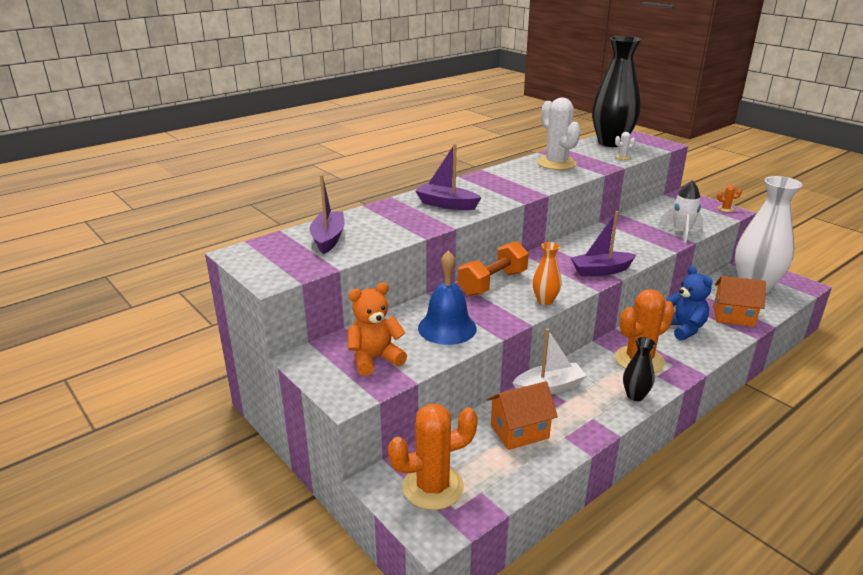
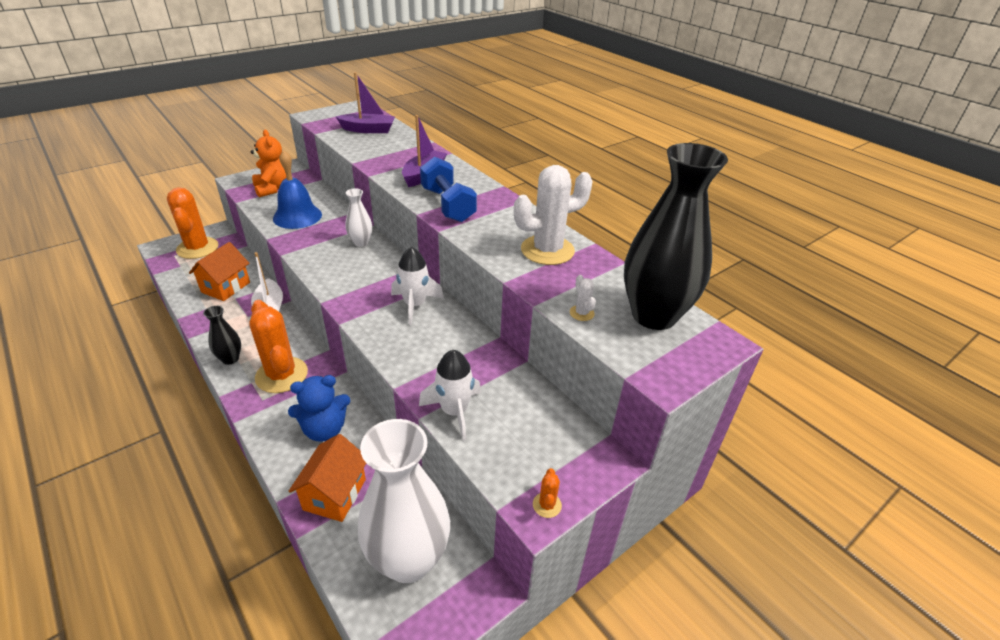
camera: 90 degrees right, 10 degrees up
(493, 283) = (361, 242): orange dumbbell -> white vase
(503, 193) = (447, 205): none -> blue dumbbell
(519, 431) = (226, 287): orange house -> orange house turned 45 degrees clockwise
(545, 300) = (316, 266): orange vase -> none
(580, 251) = (415, 305): none -> white rocket
(601, 271) = (363, 311): purple boat -> none

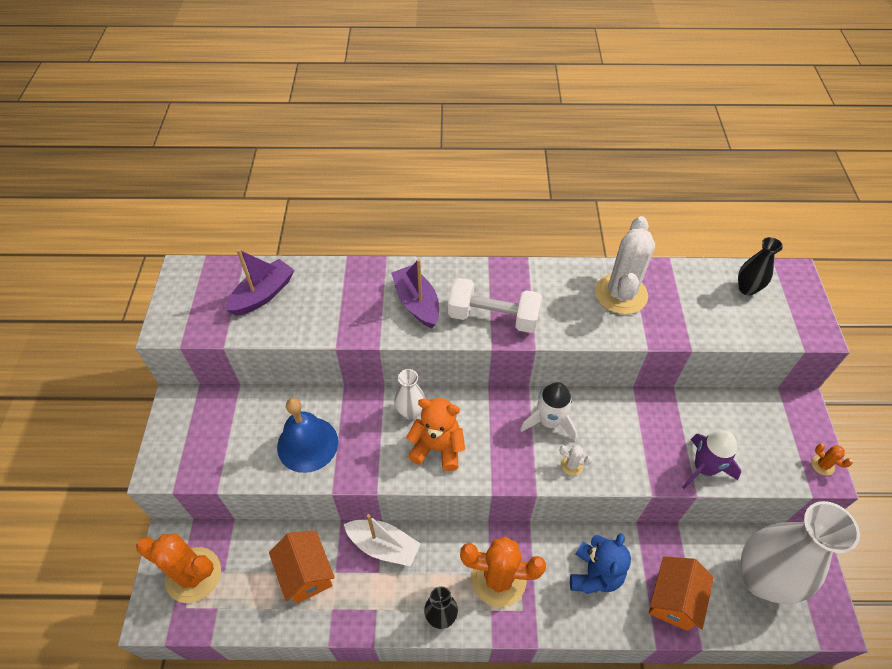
camera: 50 degrees left, 15 degrees up
(273, 189) = (219, 441): orange teddy bear -> orange teddy bear (437, 448)
(335, 494) = (673, 600): orange house -> orange house turned 60 degrees clockwise
(447, 205) = (493, 317): blue dumbbell -> white dumbbell
(454, 411) = (703, 468): white rocket -> purple rocket
(581, 313) = (720, 327): white cactus -> white cactus (572, 465)
(654, 315) = (747, 288): black vase -> black vase, size x0.45

